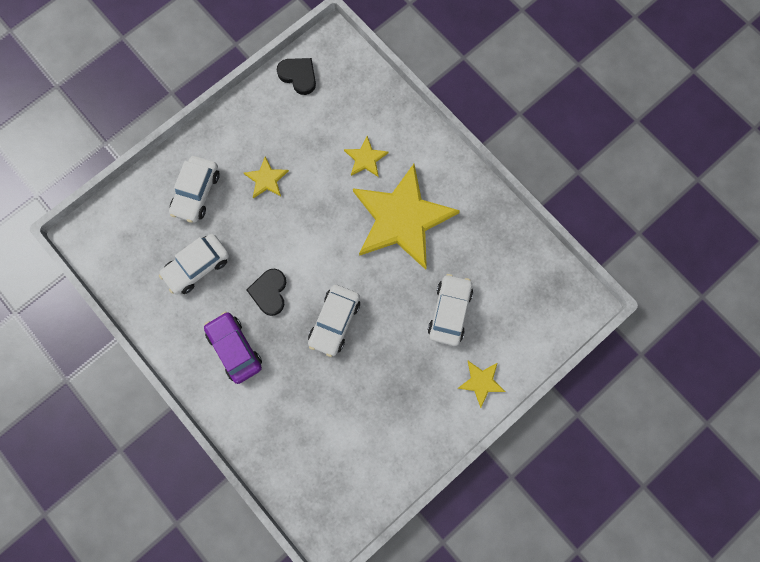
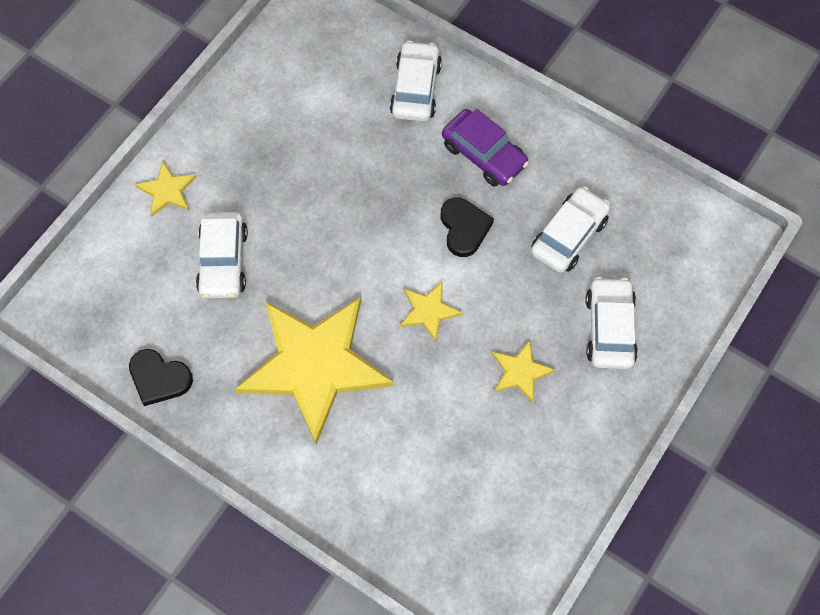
camera: 165 degrees right, 10 degrees down
(298, 76) = (529, 543): black heart -> black heart (159, 378)
(334, 322) = (369, 214): white car -> white car (415, 89)
(365, 158) = (388, 438): yellow star -> yellow star (428, 311)

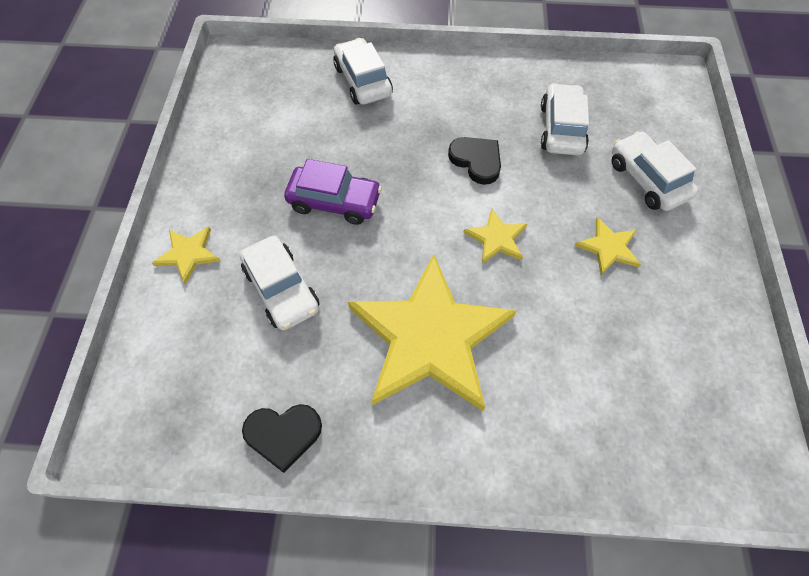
camera: 30 degrees left, 5 degrees down
(484, 154) = (451, 102): purple car -> purple car (334, 202)

